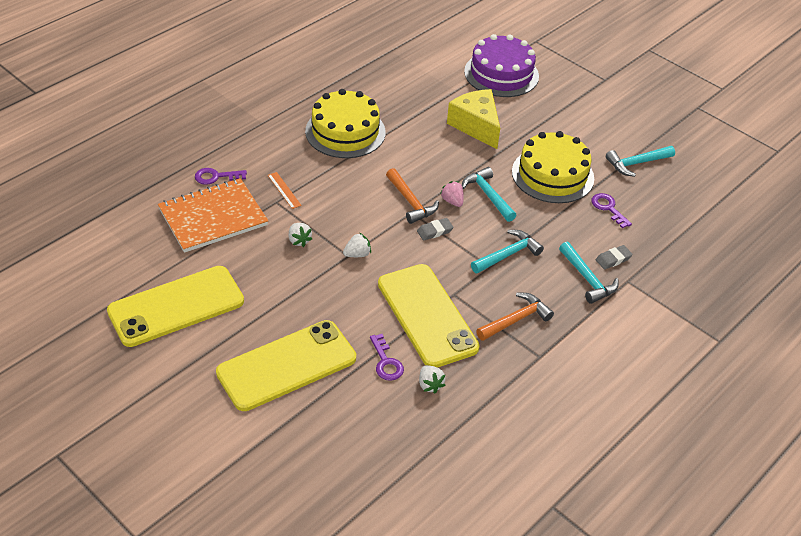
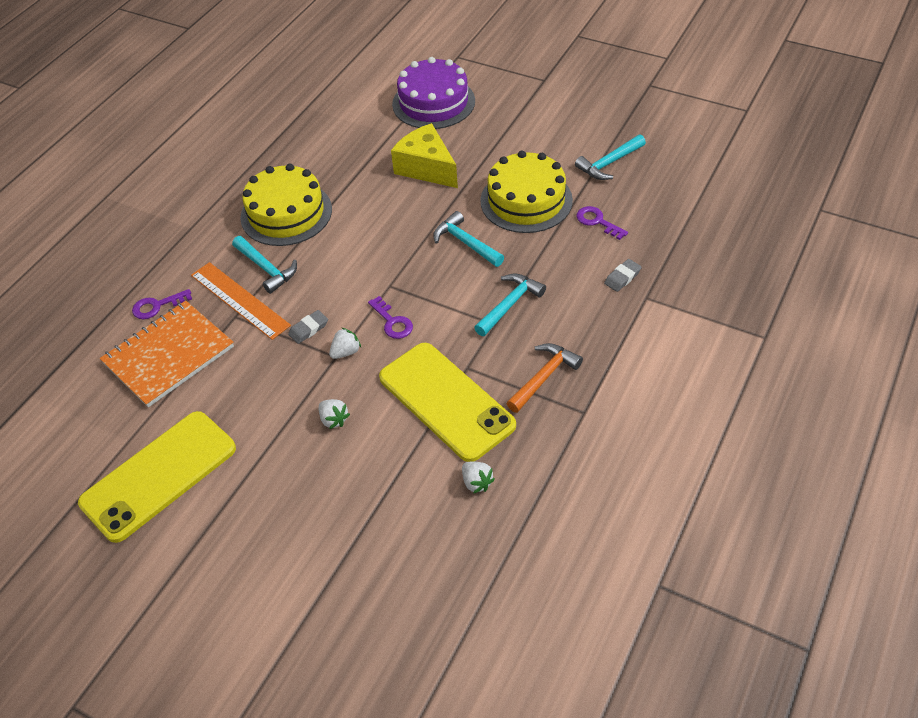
camera: 10 degrees left, 5 degrees up
(284, 190) = (239, 300): orange ruler -> orange ruler, size x2.02
(287, 365) = (309, 509): yellow phone -> none
(299, 240) = (275, 355): white strawberry -> white strawberry (333, 419)
(386, 362) = (419, 470): purple key -> purple key (392, 322)
(411, 202) = (385, 274): orange hammer -> none
(435, 231) = (422, 300): grey eraser -> grey eraser (308, 329)
(452, 201) = (429, 260): pink strawberry -> none
(587, 279) = (603, 308): turquoise hammer -> turquoise hammer (266, 269)

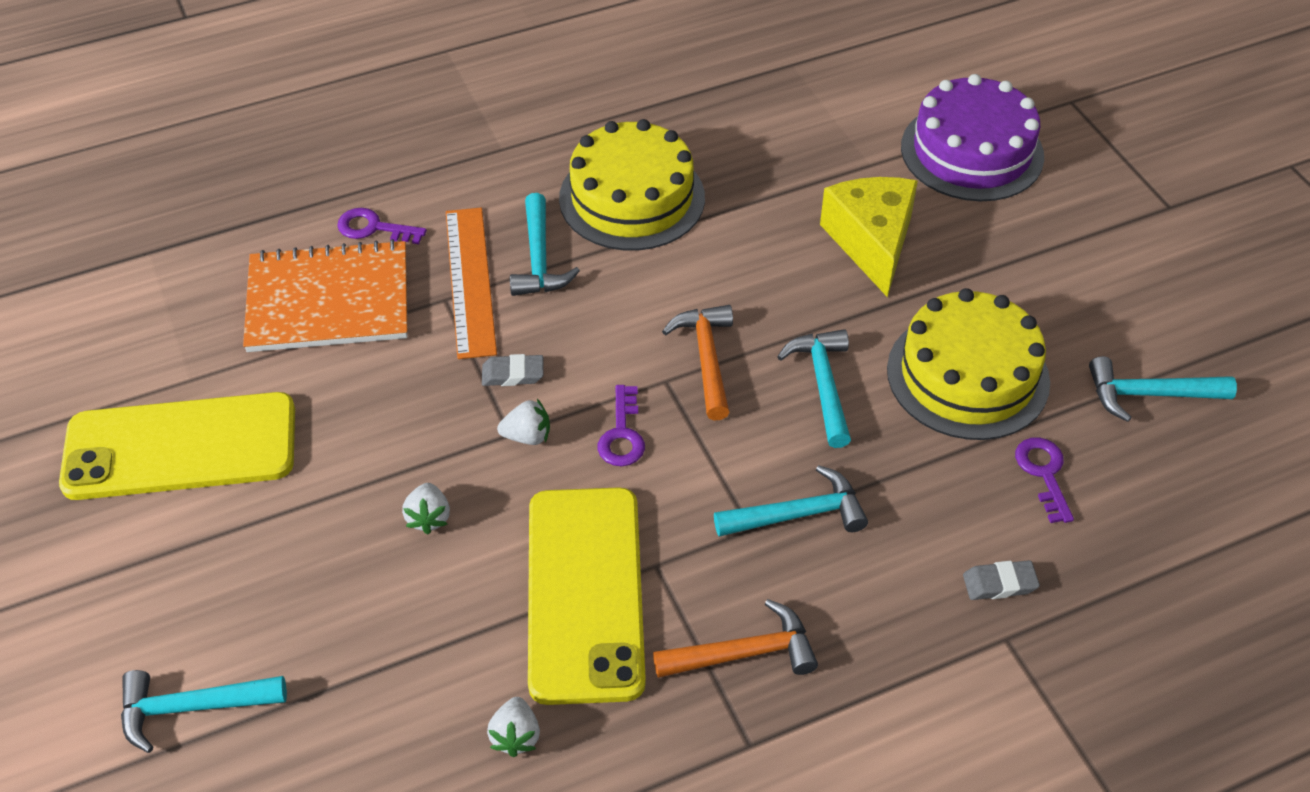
camera: 35 degrees right, 0 degrees up
(300, 586) = (192, 708): none -> turquoise hammer
(399, 264) = (706, 358): none -> orange hammer

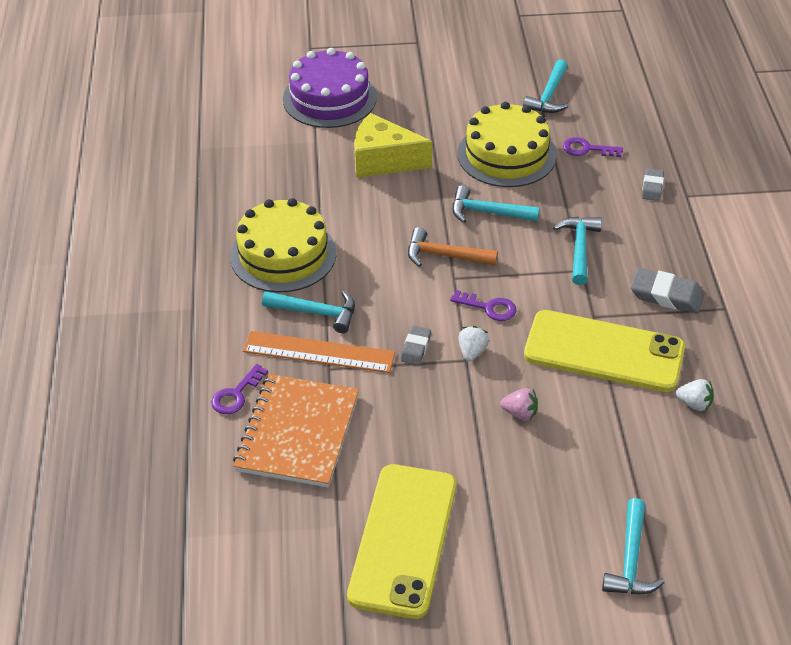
camera: 70 degrees left, 5 degrees down
(429, 517) = (520, 413): white strawberry -> pink strawberry
(744, 653) = (666, 295): orange hammer -> grey eraser

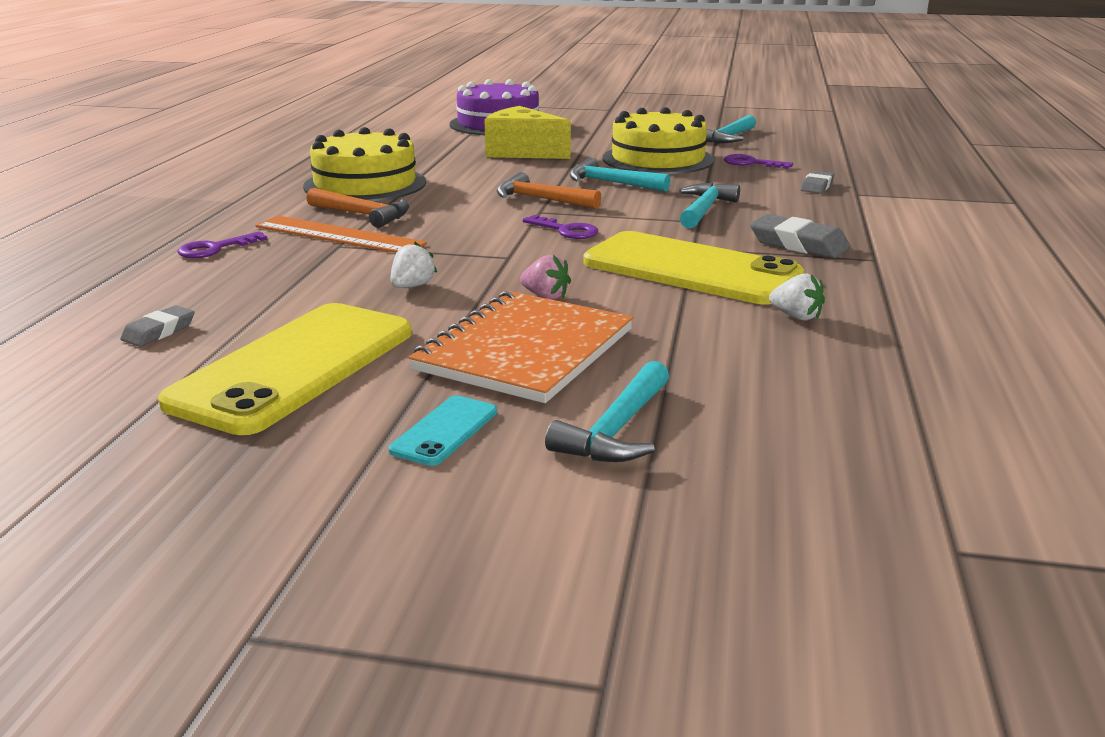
camera: 15 degrees right, 20 degrees down
(297, 432) = (253, 278): orange notebook -> orange notebook (525, 350)
(316, 313) = (363, 215): turquoise hammer -> orange hammer
(416, 348) = (454, 244): grey eraser -> grey eraser (159, 331)
(472, 352) = (520, 253): white strawberry -> white strawberry (412, 286)
(534, 585) = (444, 431): none -> turquoise phone

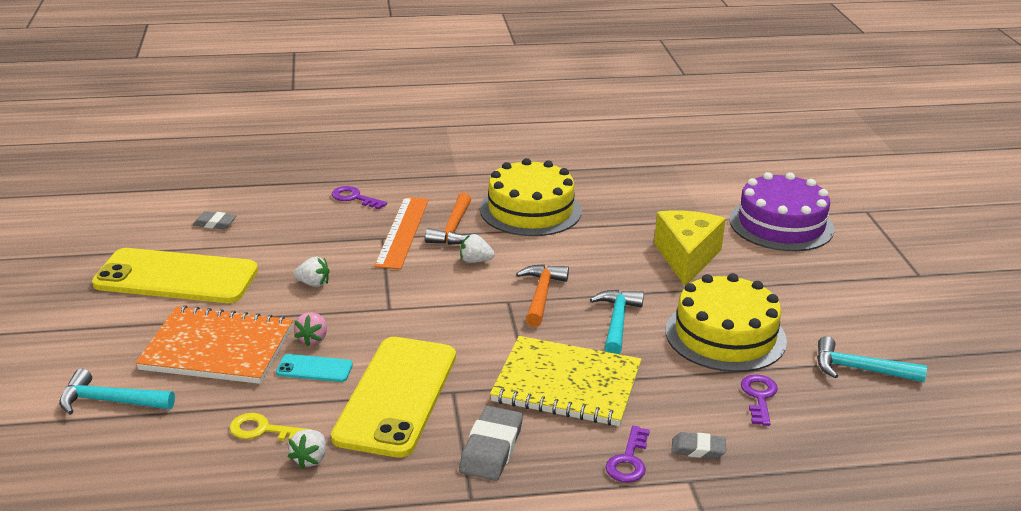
camera: 70 degrees right, 5 degrees up
(444, 431) = (103, 343): turquoise phone -> turquoise phone (314, 369)
(445, 214) = (475, 261): none -> white strawberry
(566, 230) = (464, 322): purple key -> purple key (628, 460)
(704, 209) = (566, 384): turquoise hammer -> yellow notebook
(730, 335) = (263, 430): none -> yellow key

